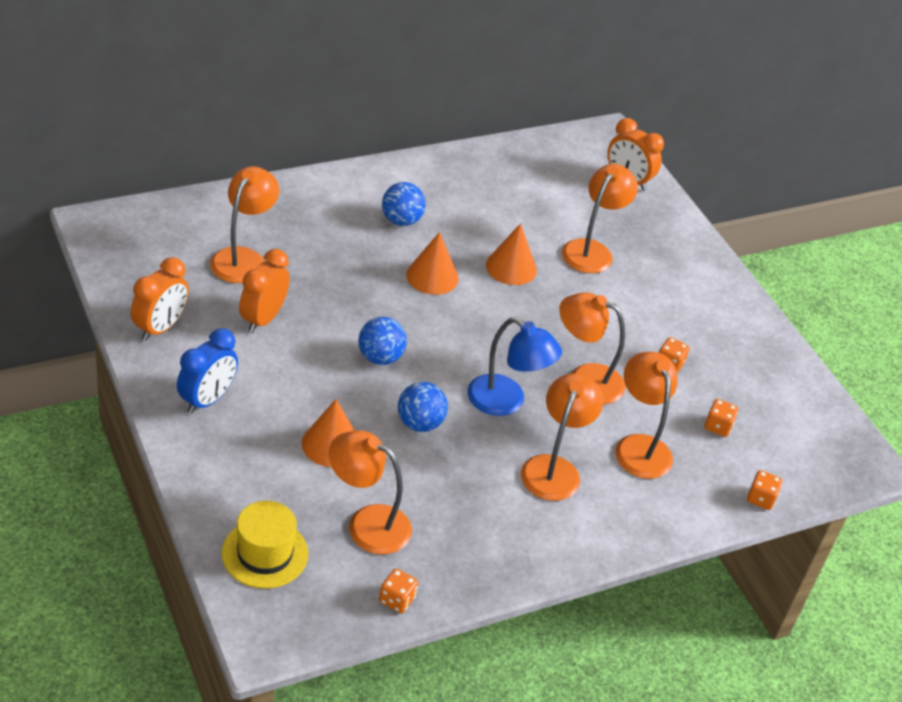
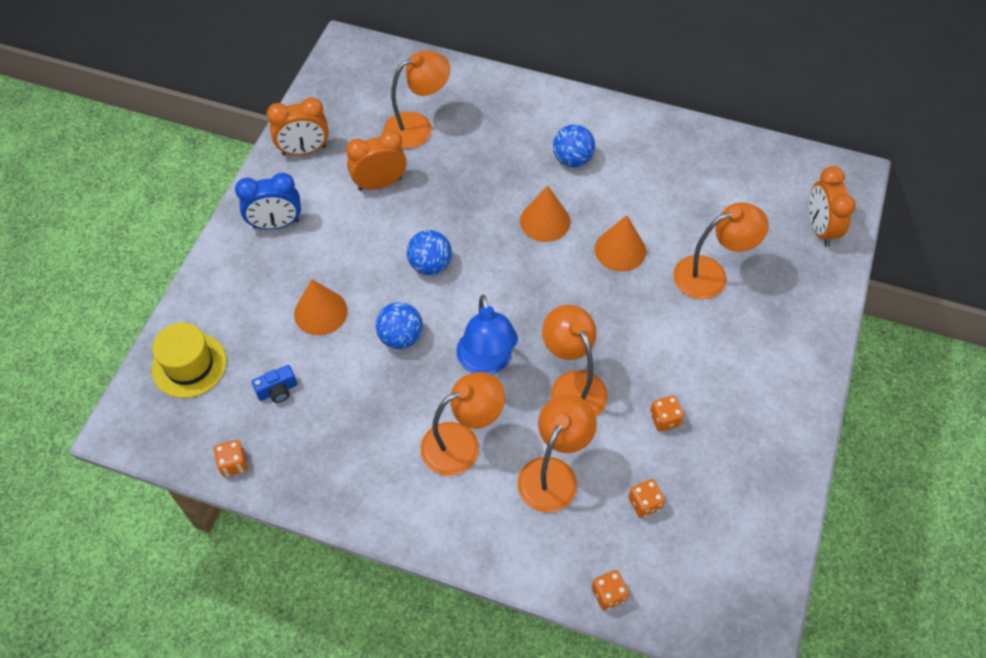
camera: 50 degrees right, 15 degrees up
(367, 523) = (277, 390): orange lamp -> blue camera

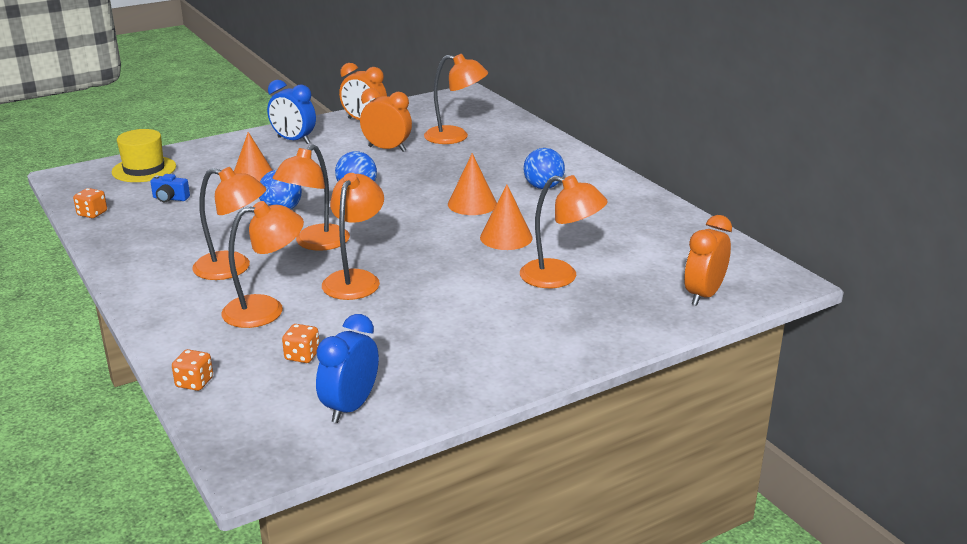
camera: 40 degrees right, 30 degrees down
(486, 362) = (315, 243): blue lamp -> orange lamp
(664, 419) = (393, 325): orange dice -> none
(740, 529) = (350, 407): none -> blue clock

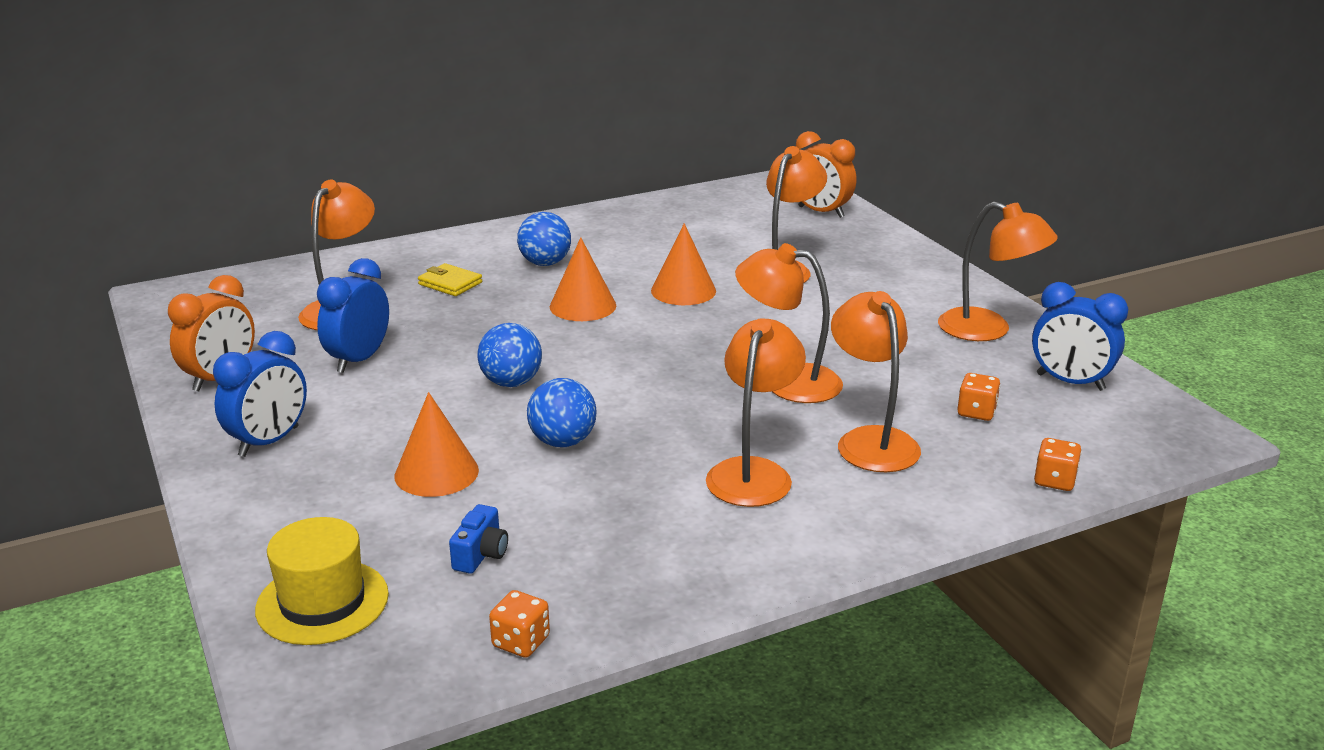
camera: 85 degrees left, 0 degrees up
(315, 243) = (682, 411): orange lamp -> orange lamp (988, 330)
(387, 149) = (359, 360): orange clock -> blue clock
(500, 161) = (450, 283): none -> yellow wallet

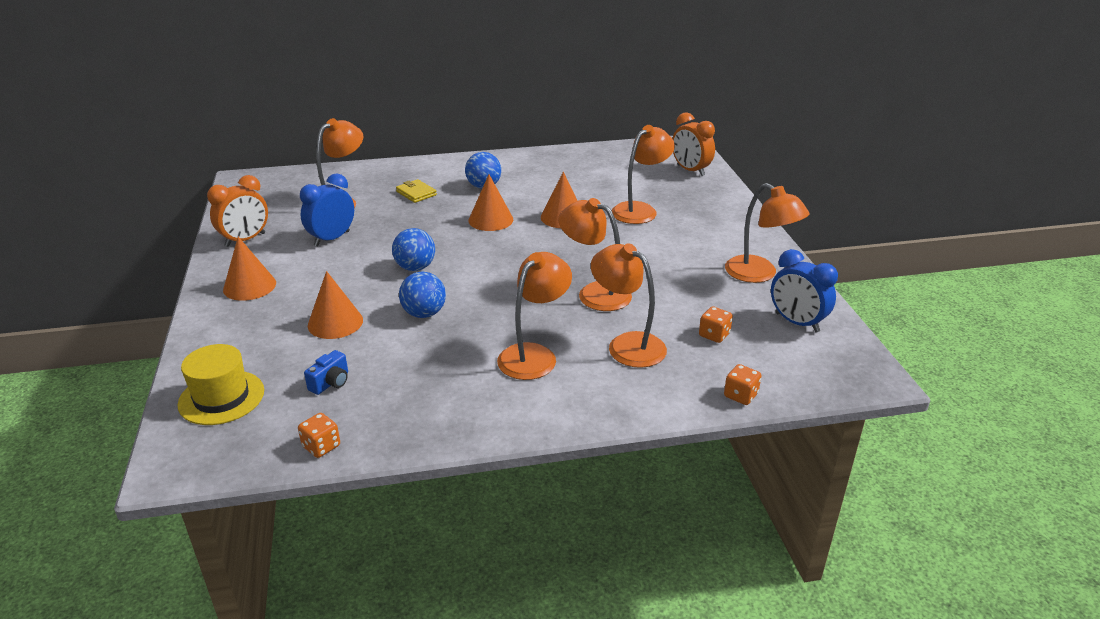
camera: 15 degrees right, 5 degrees up
(269, 442) = (249, 286): blue clock -> orange cone
(871, 440) = (627, 344): orange lamp -> orange lamp turned 45 degrees counterclockwise

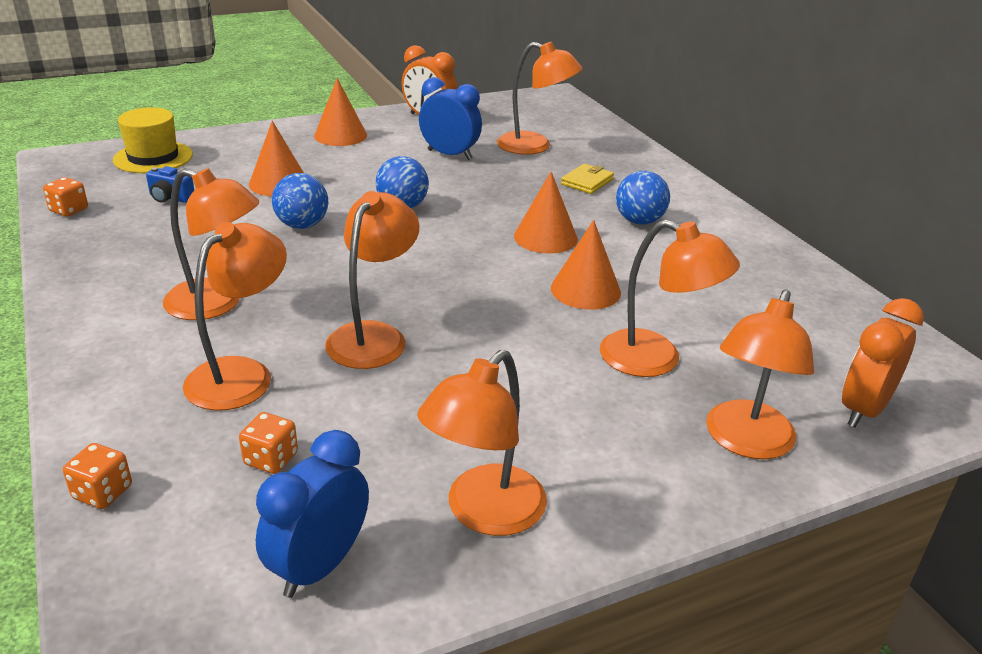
camera: 75 degrees right, 0 degrees up
(711, 202) = (745, 442): none -> orange lamp

